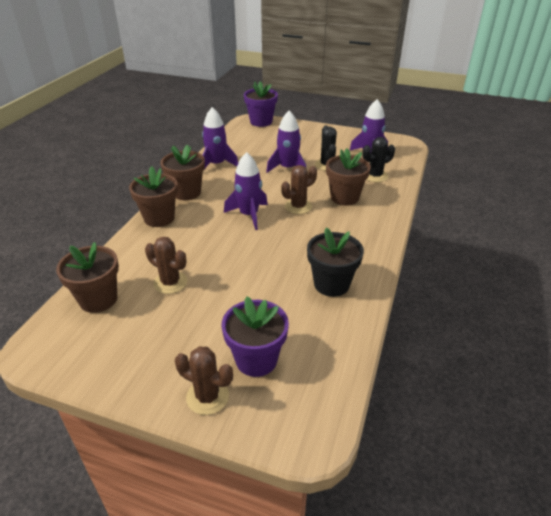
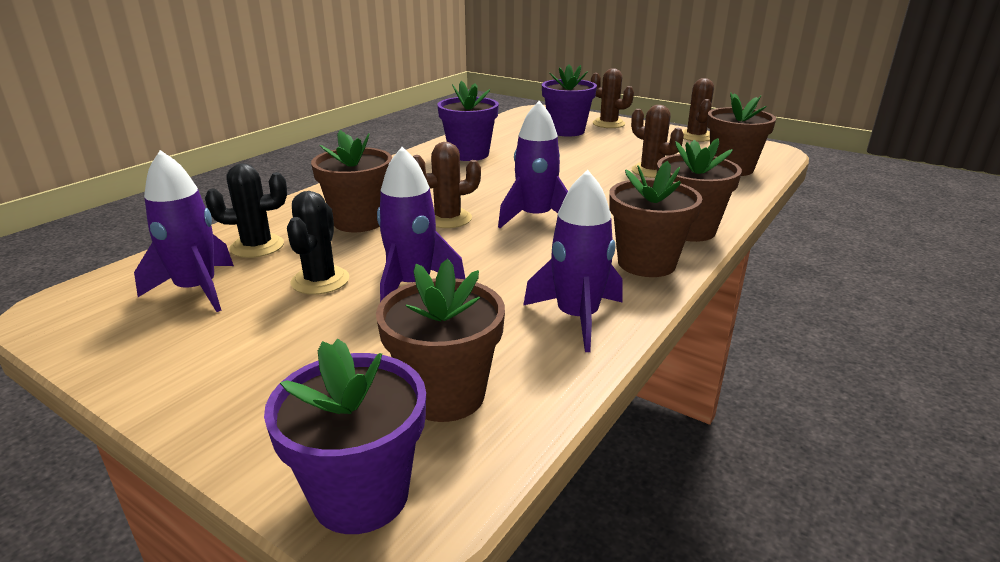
camera: 165 degrees left, 10 degrees down
(105, 373) = (696, 136): none -> brown cactus
(252, 139) = (445, 395): none -> brown flower pot
(331, 284) = (469, 154): black flower pot -> purple flower pot

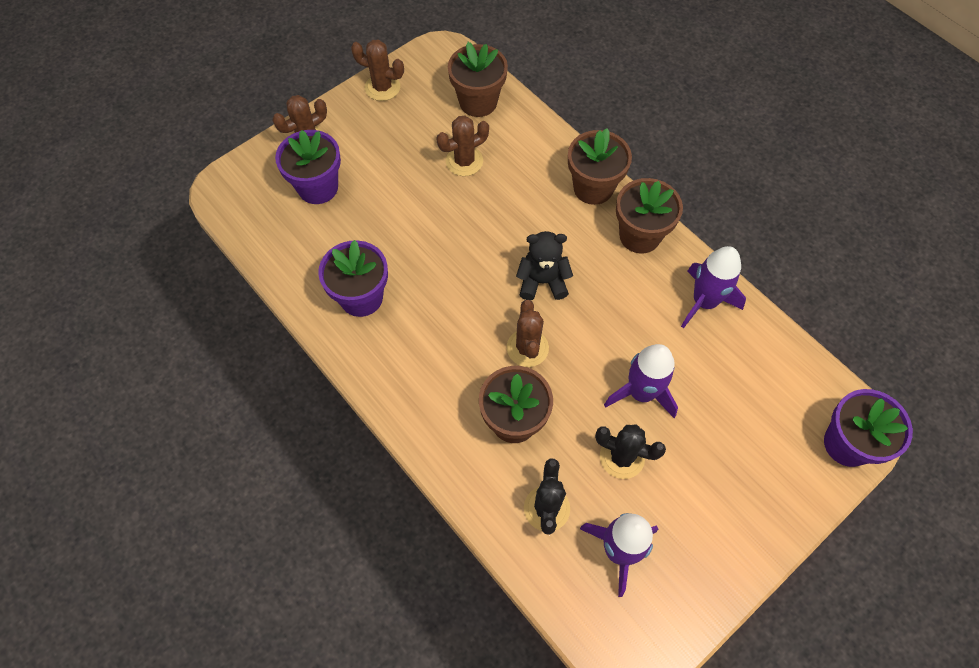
camera: 75 degrees left, 35 degrees up
(445, 395) = (774, 393): brown flower pot -> none
(535, 217) = (542, 281): purple rocket -> black teddy bear

